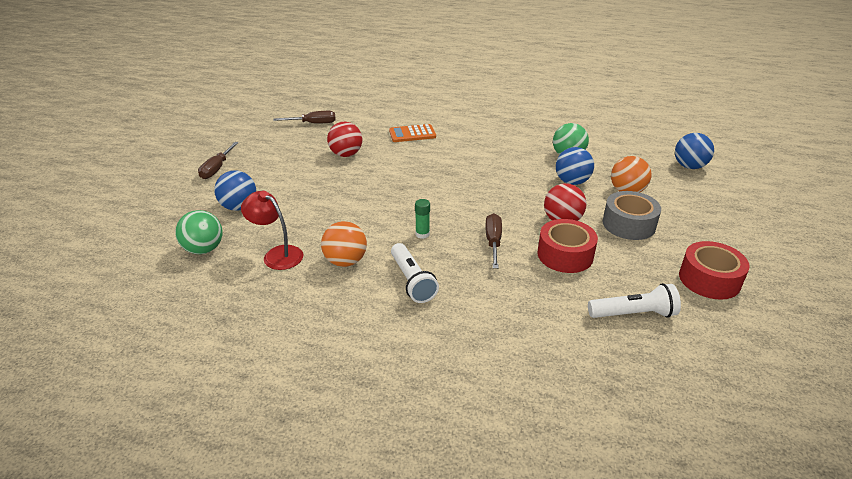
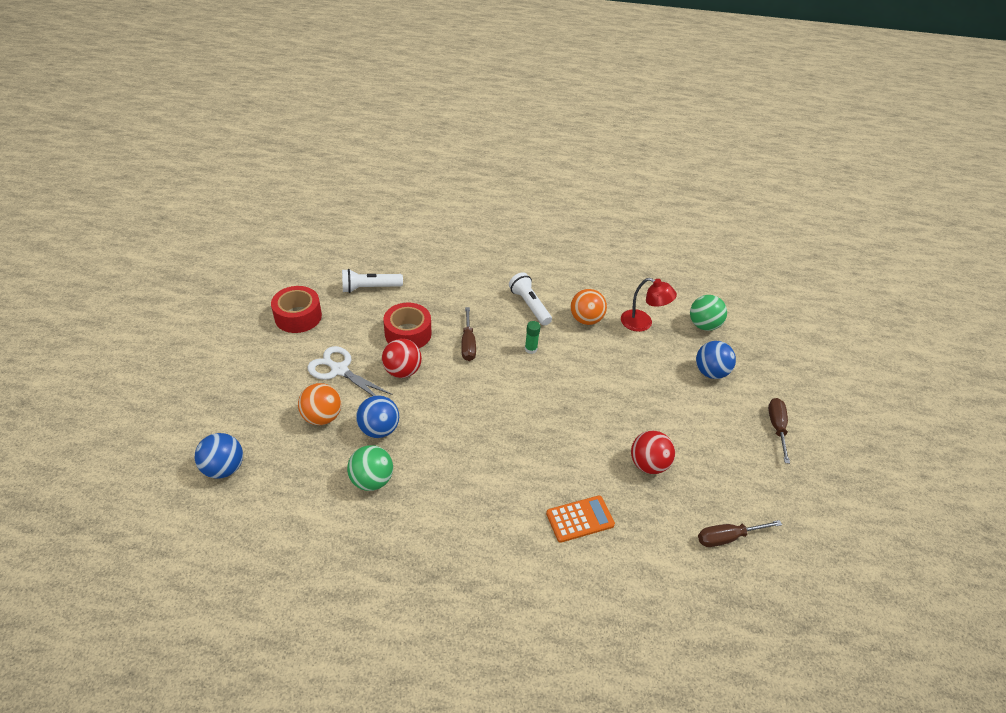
camera: 170 degrees right, 10 degrees up
(628, 224) = (339, 370): grey tape -> white scissors

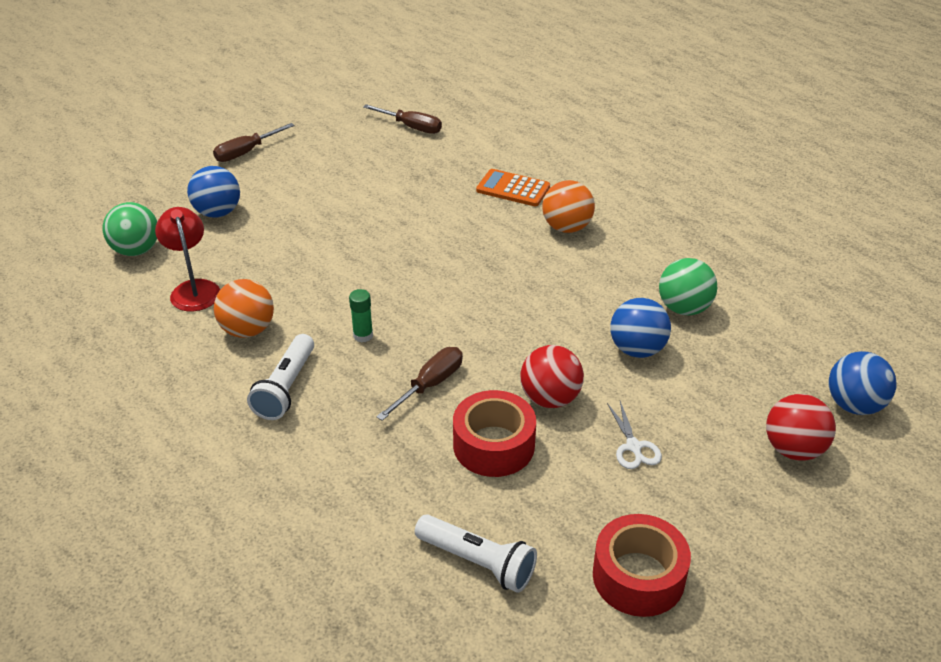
camera: 135 degrees left, 5 degrees down
(322, 417) = (698, 399): orange ball -> orange ball (566, 227)
(339, 370) = (633, 446): white scissors -> white scissors, size x0.59
(648, 464) = (400, 188): red ball -> red ball (793, 449)

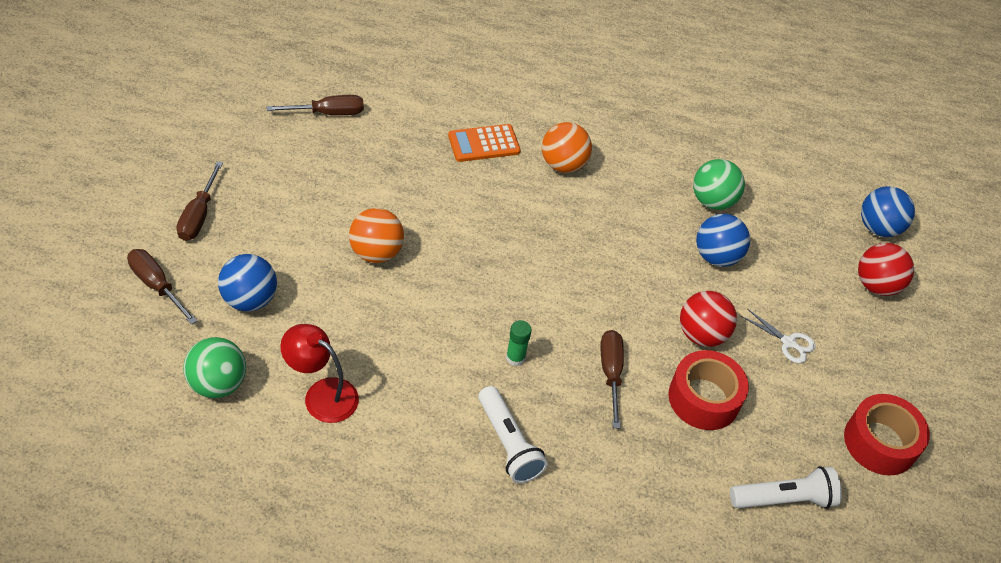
camera: 45 degrees left, 10 degrees up
(170, 179) = (156, 285): none -> brown screwdriver
(247, 330) = (417, 408): orange ball -> orange ball (376, 252)

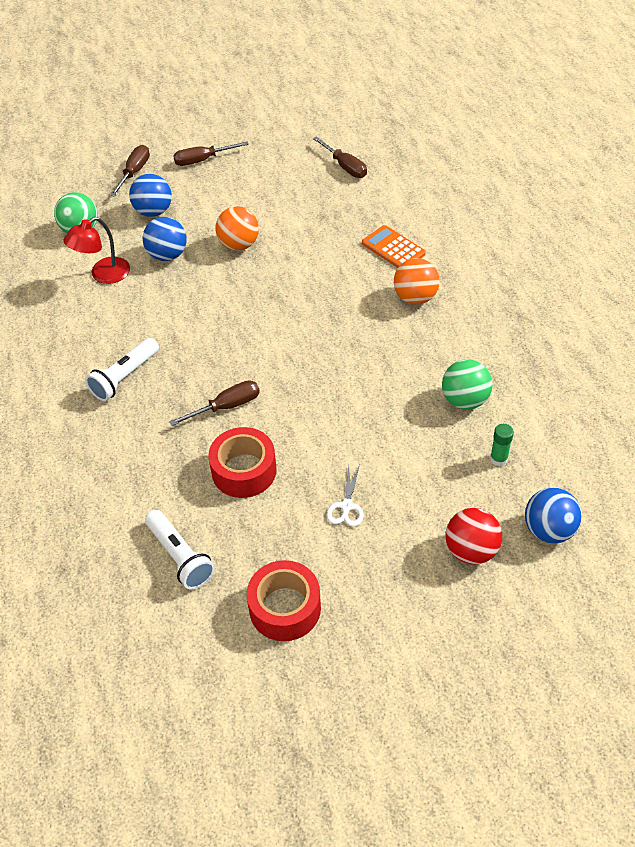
camera: 70 degrees right, 0 degrees up
(322, 394) = (103, 275): red lamp -> red lamp turned 135 degrees counterclockwise
(515, 358) = (201, 350): green glue stick -> green glue stick (498, 459)
(701, 334) = (308, 446): red ball -> none
(716, 256) = (402, 425): blue ball -> blue ball (167, 255)

